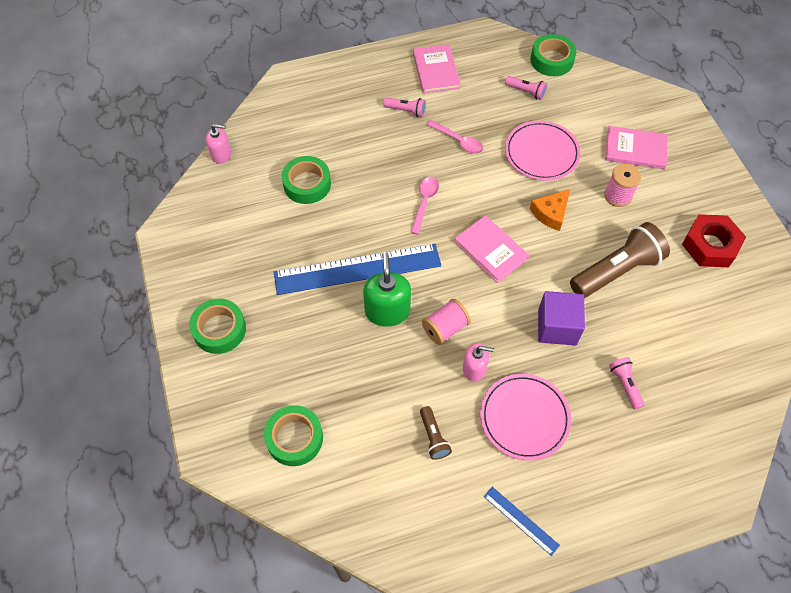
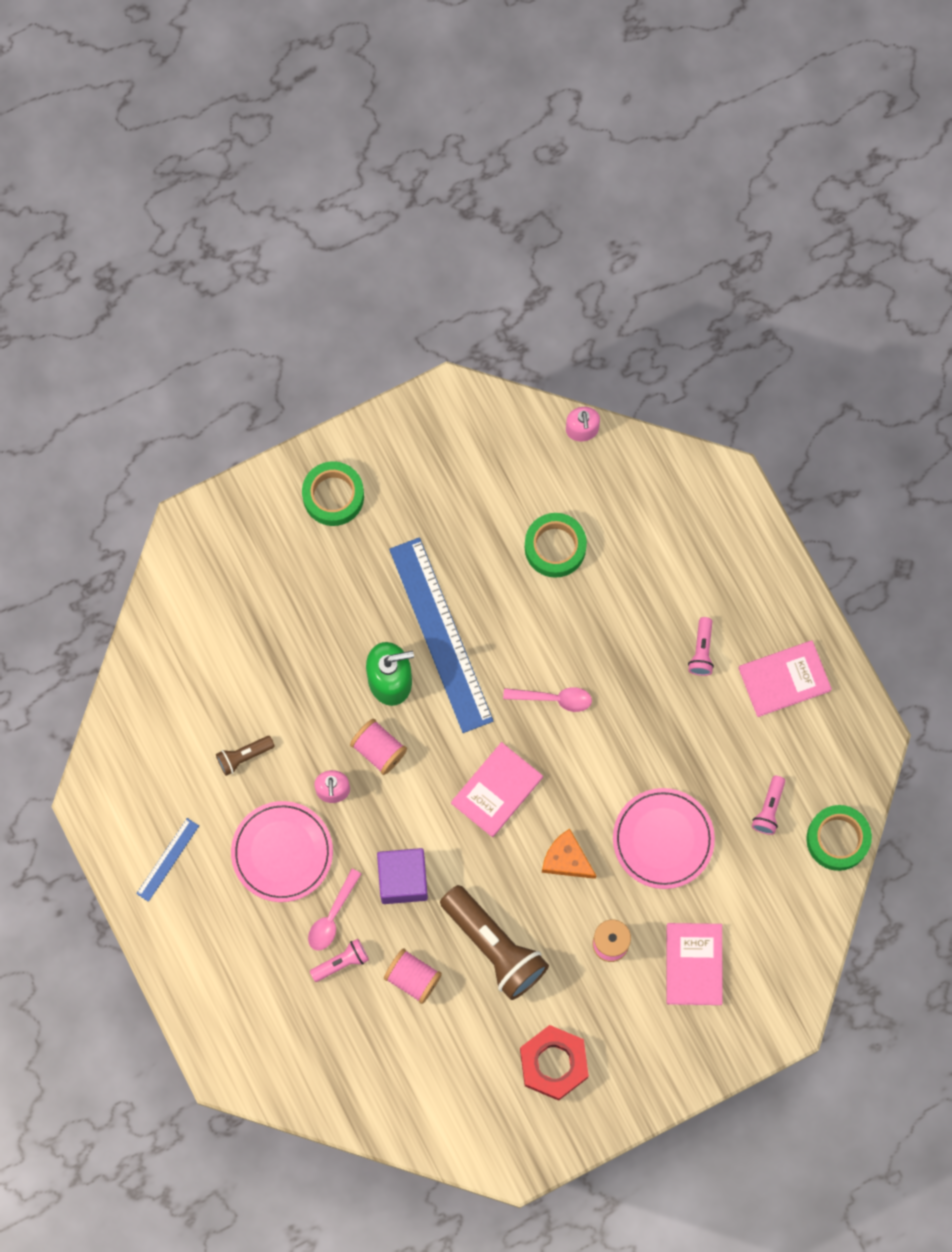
camera: 80 degrees right, 15 degrees up
(294, 438) = (218, 610): green tape -> none
(458, 141) = (662, 727): pink spoon -> pink spoon (332, 916)
(640, 332) = (412, 978): none -> pink spool

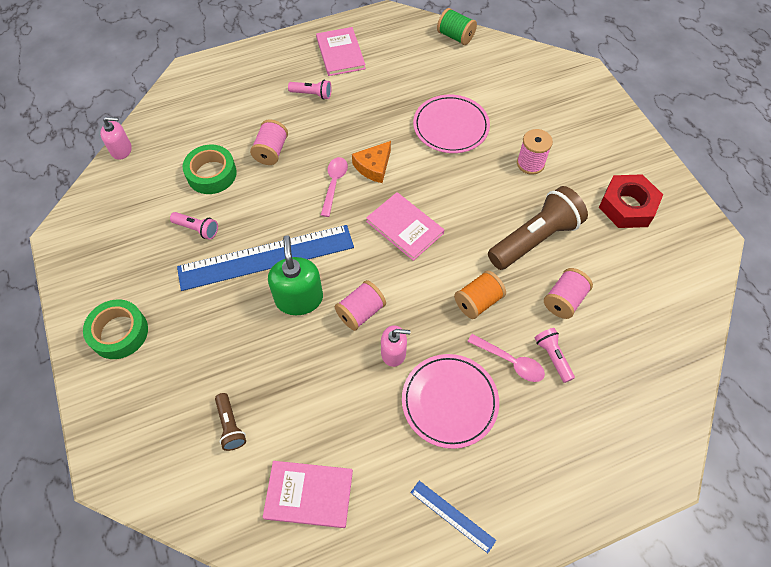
camera: 85 degrees left, 15 degrees down
(244, 756) = (353, 431): brown flashlight -> brown flashlight (230, 425)
(403, 879) = (478, 302): purple cube -> orange spool
(566, 859) = (464, 186): orange cheese -> orange cheese (374, 167)
(598, 614) = (271, 151): none -> pink spool
(693, 964) = (544, 117): pink book -> pink book (309, 494)
(769, 809) = (432, 68): pink flashlight -> pink flashlight (197, 229)
(837, 839) = (455, 36): green tape -> green spool

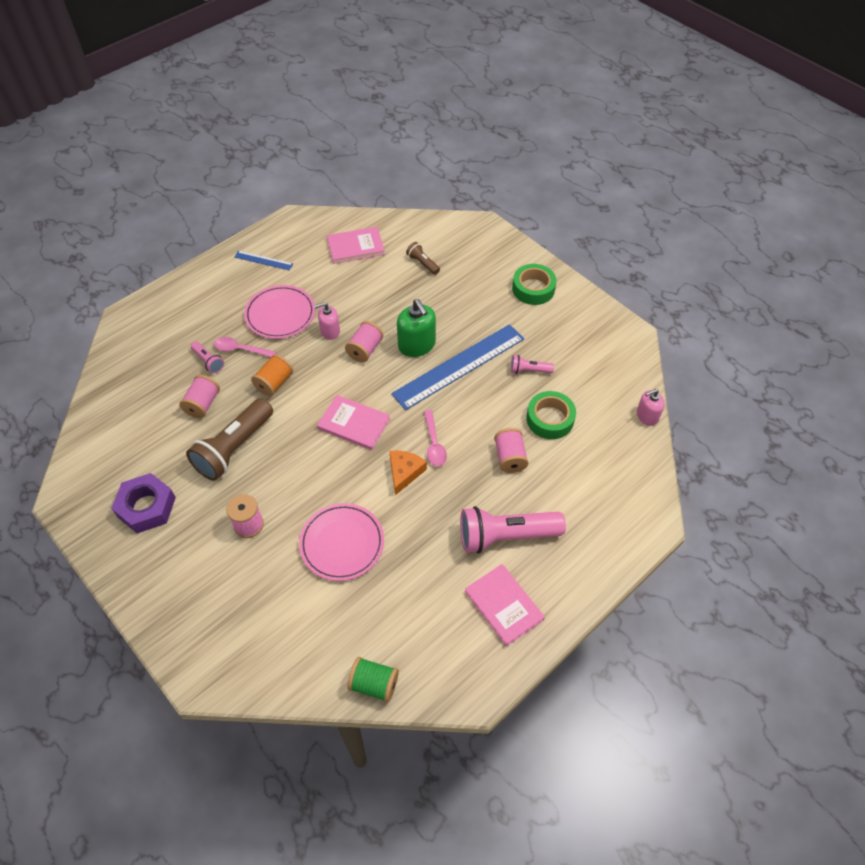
camera: 160 degrees right, 5 degrees down
(312, 94) = (506, 536): pink flashlight -> pink flashlight, size x2.11
(627, 206) = (146, 507): red nut -> purple nut

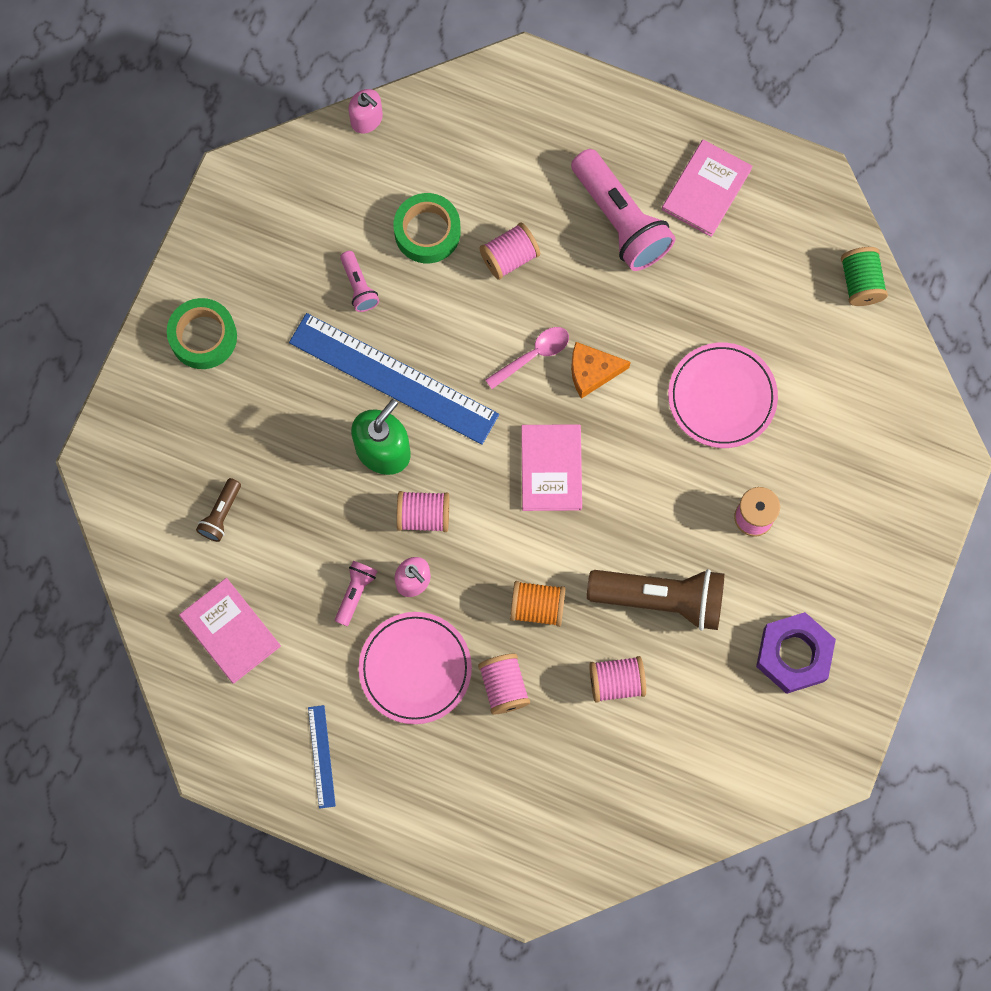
camera: 115 degrees left, 20 degrees up
(208, 361) = (545, 719): pink flashlight -> pink flashlight (355, 593)
(241, 349) = (504, 687): pink spoon -> pink spool

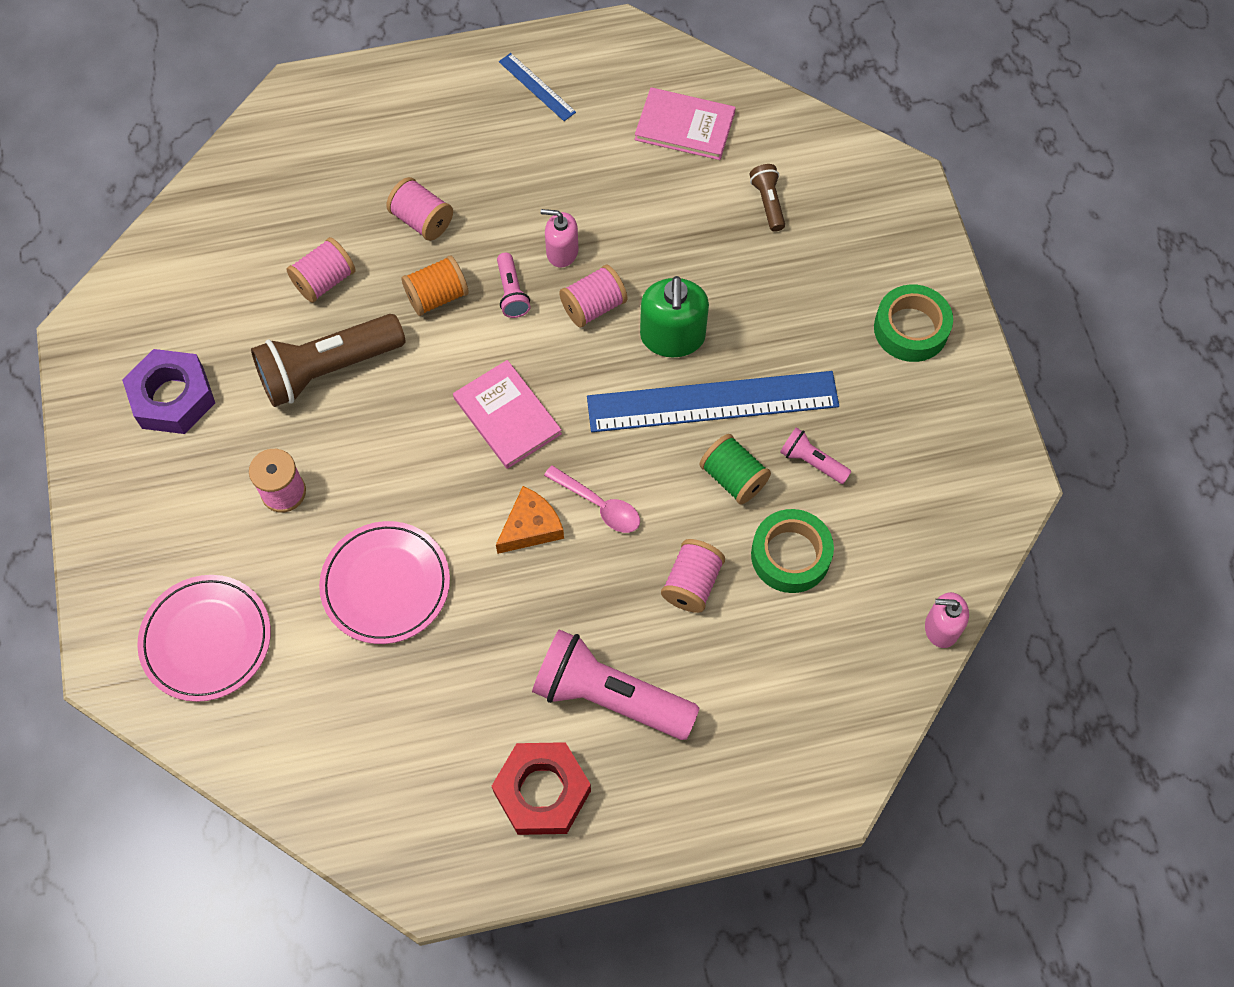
camera: 145 degrees right, 10 degrees down
(355, 593) = (604, 213): pink flashlight -> pink flashlight (512, 293)
(415, 668) = (508, 189): pink plate -> pink plate (206, 640)
(533, 356) = (598, 505): pink spoon -> pink spoon turned 75 degrees counterclockwise
(706, 189) = (542, 791): pink book -> red nut
(860, 282) = (311, 799): green spool -> green spool (733, 478)

